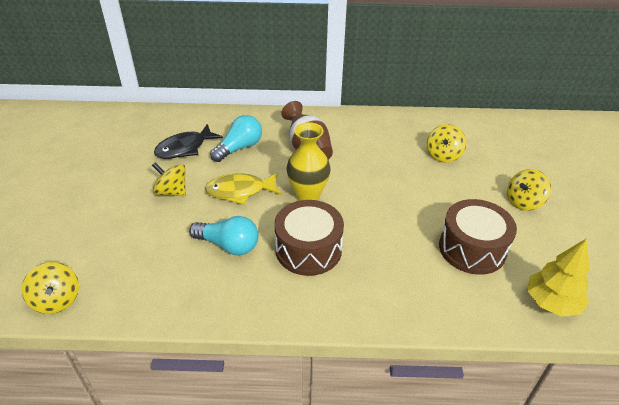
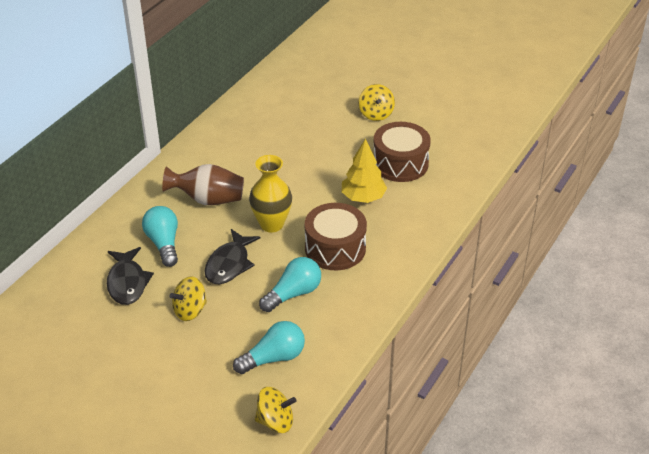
camera: 60 degrees left, 0 degrees up
(138, 265) = (274, 358): none -> turquoise light bulb
(240, 191) = (229, 264): yellow fish -> black fish
(443, 155) = (289, 125): yellow spinning top -> none
(551, 302) = (471, 154): yellow tree -> yellow tree (363, 197)

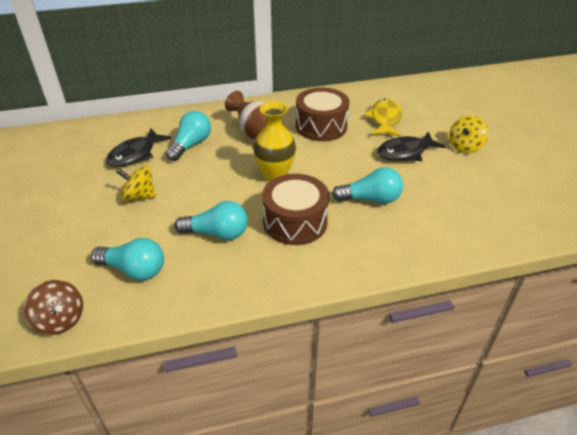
camera: 45 degrees right, 0 degrees up
(229, 264) = (208, 183): black fish -> black fish (405, 152)
(275, 421) = (60, 320): yellow spinning top -> brown spinning top
(290, 123) = (385, 119): none -> yellow fish
(363, 197) = (371, 199): yellow tree -> turquoise light bulb
(400, 163) = (438, 192): brown drum -> brown drum (321, 126)

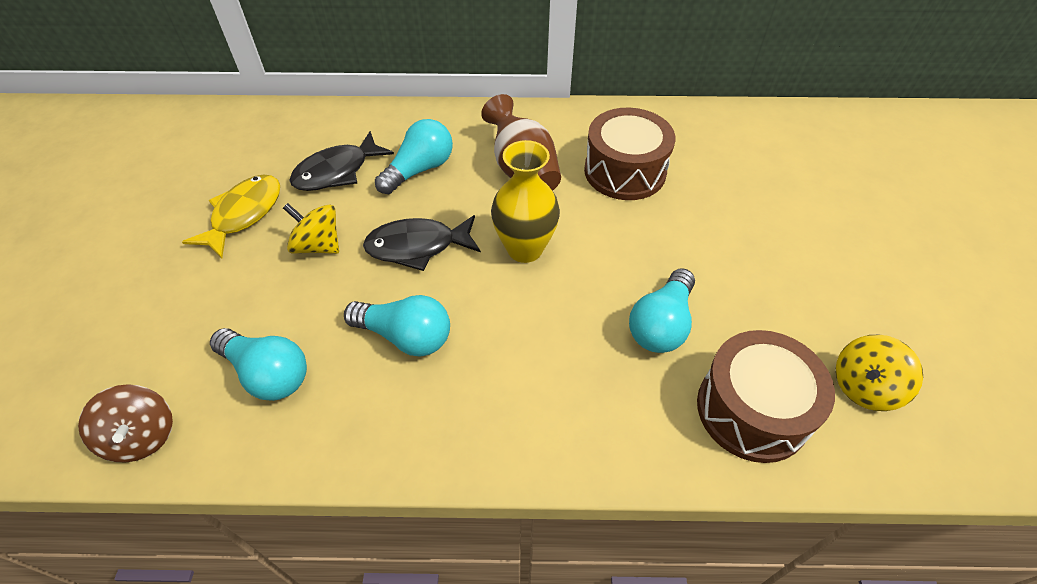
camera: 15 degrees right, 10 degrees up
(295, 222) = (528, 342): brown drum -> brown drum (752, 410)
(371, 199) = (661, 324): turquoise light bulb -> turquoise light bulb turned 105 degrees clockwise
(385, 119) = (732, 176): yellow fish -> yellow fish (244, 214)
(405, 152) = (746, 246): black fish -> black fish (417, 246)
(464, 146) = (852, 254): yellow spinning top -> yellow spinning top (864, 387)

